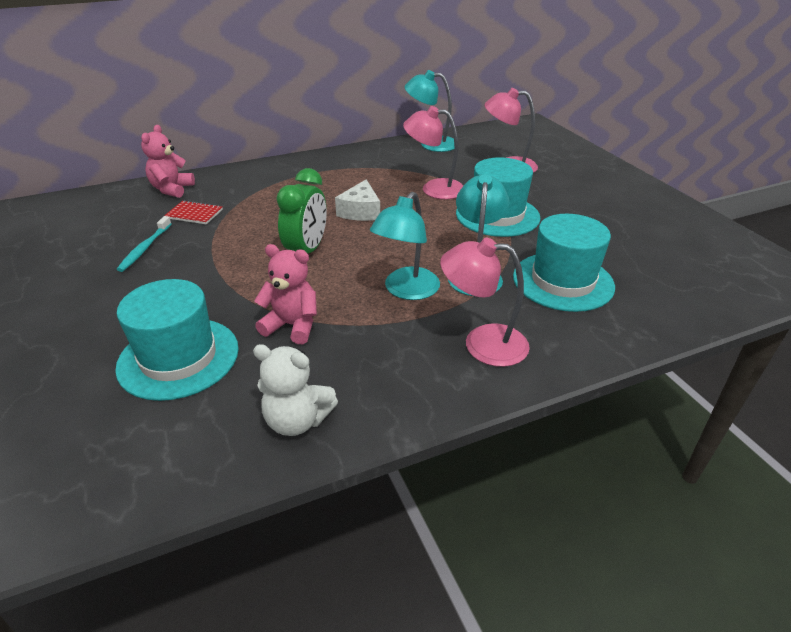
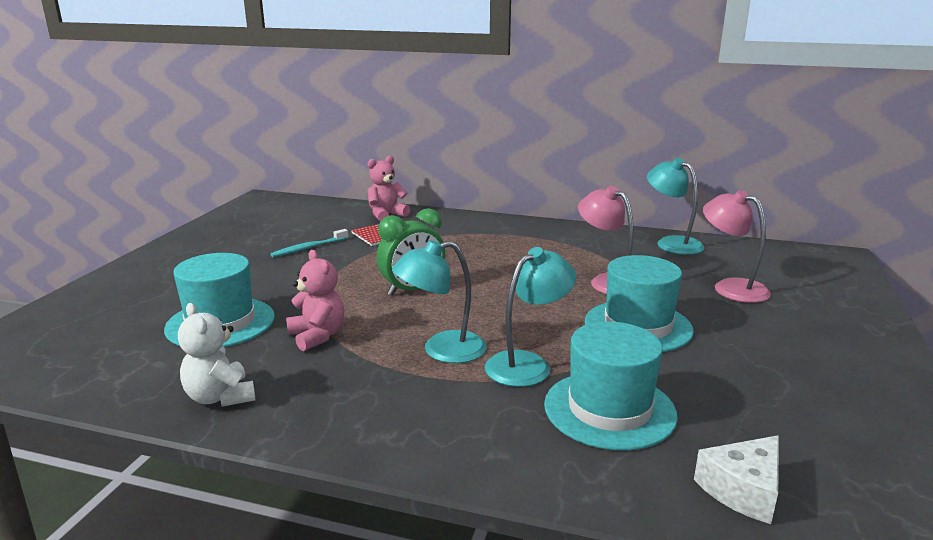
camera: 40 degrees right, 15 degrees down
(360, 211) = (505, 277): white cheese -> white cheese (743, 490)
(482, 343) = (437, 419): pink lamp -> none

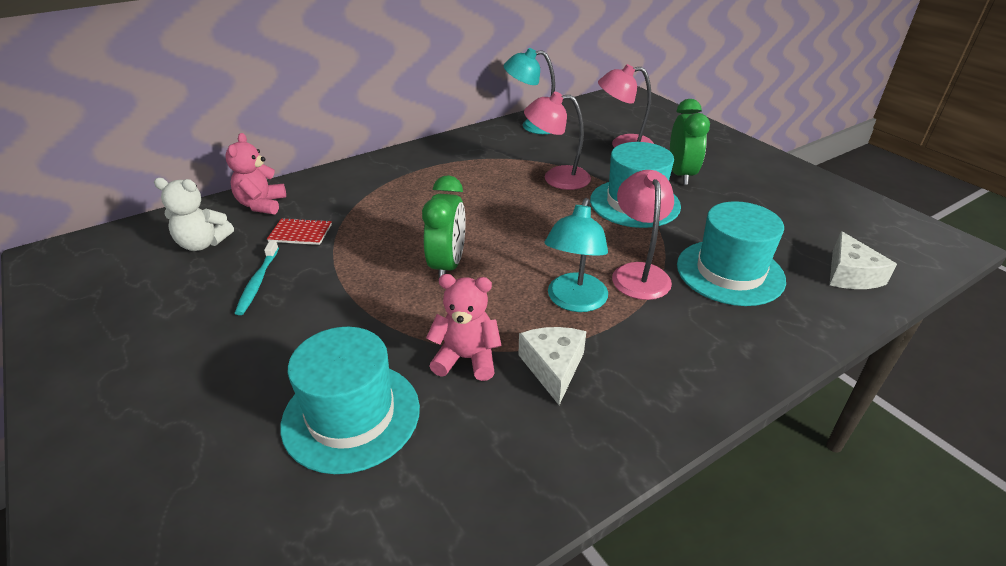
camera: 50 degrees left, 15 degrees up
(220, 397) = (517, 474): white teddy bear -> white teddy bear (203, 244)
(348, 371) = (553, 367): none -> white cheese
(527, 364) = (638, 273): turquoise lamp -> pink lamp
(740, 331) = (681, 175): none -> green clock

